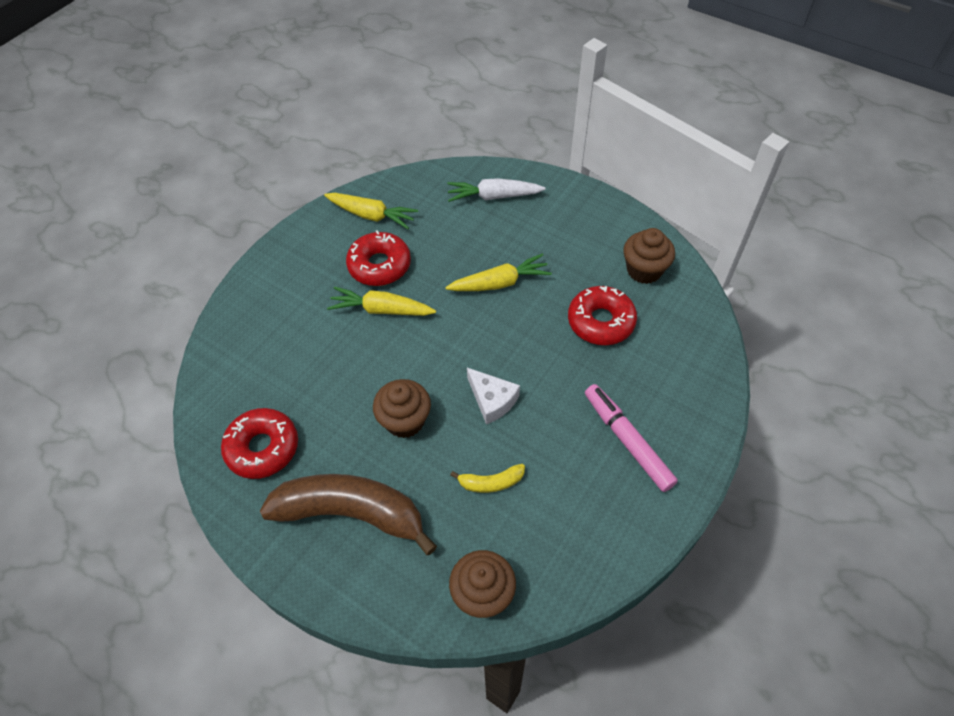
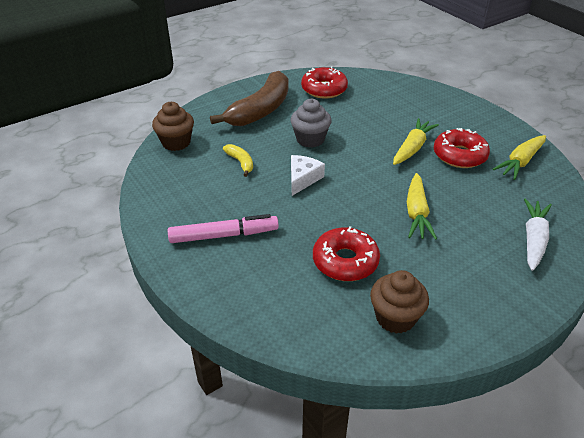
camera: 110 degrees right, 15 degrees down
(405, 420) = (310, 139): brown cupcake -> grey cupcake
(491, 482) = (241, 162): yellow banana -> yellow banana turned 135 degrees clockwise
(492, 400) = (303, 179): white cheese -> white cheese turned 135 degrees clockwise

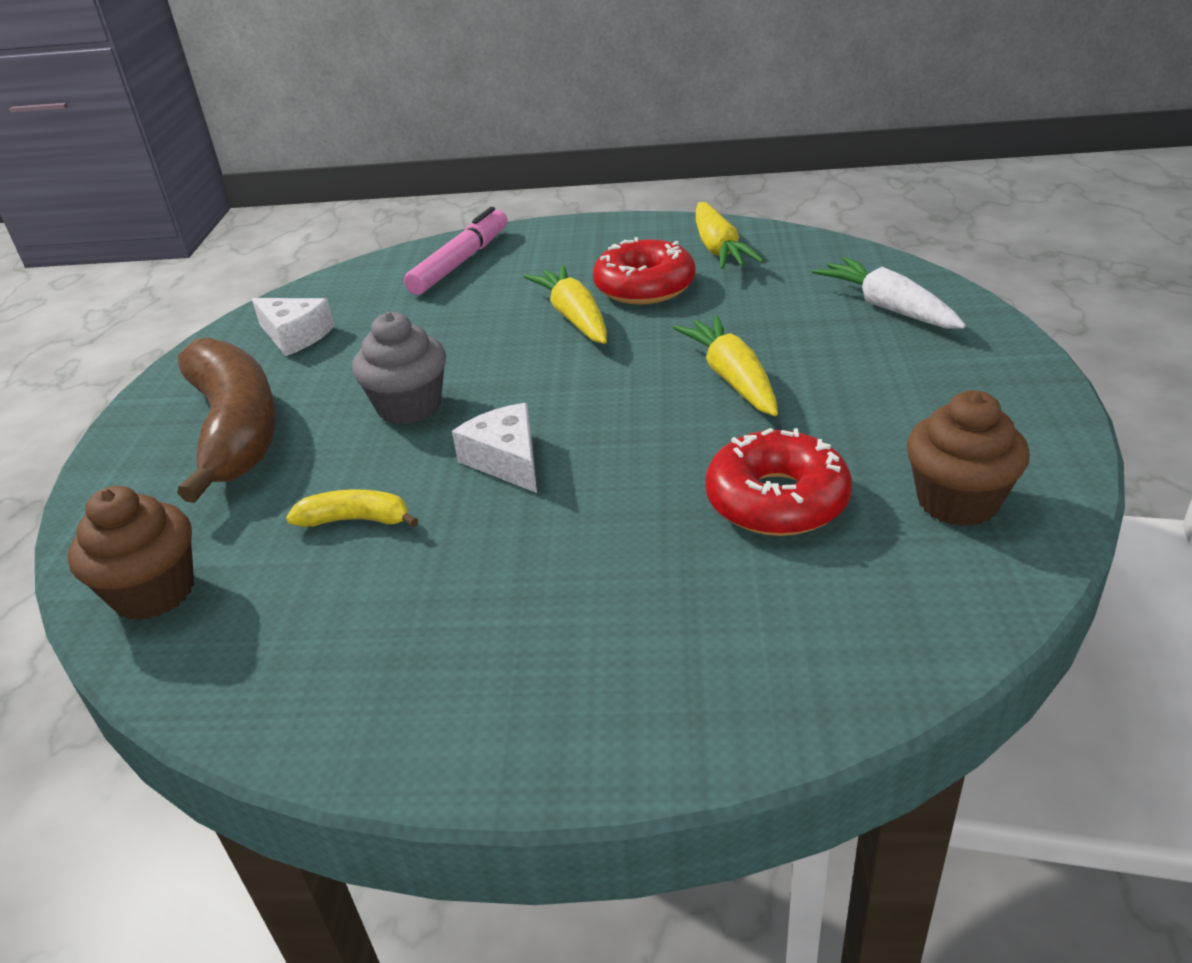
camera: 50 degrees left, 5 degrees down
(224, 235) = (549, 634): pink marker -> pink marker (460, 262)
(324, 89) = (295, 336): red donut -> white cheese
(416, 213) = (732, 378): yellow carrot -> yellow carrot turned 150 degrees counterclockwise

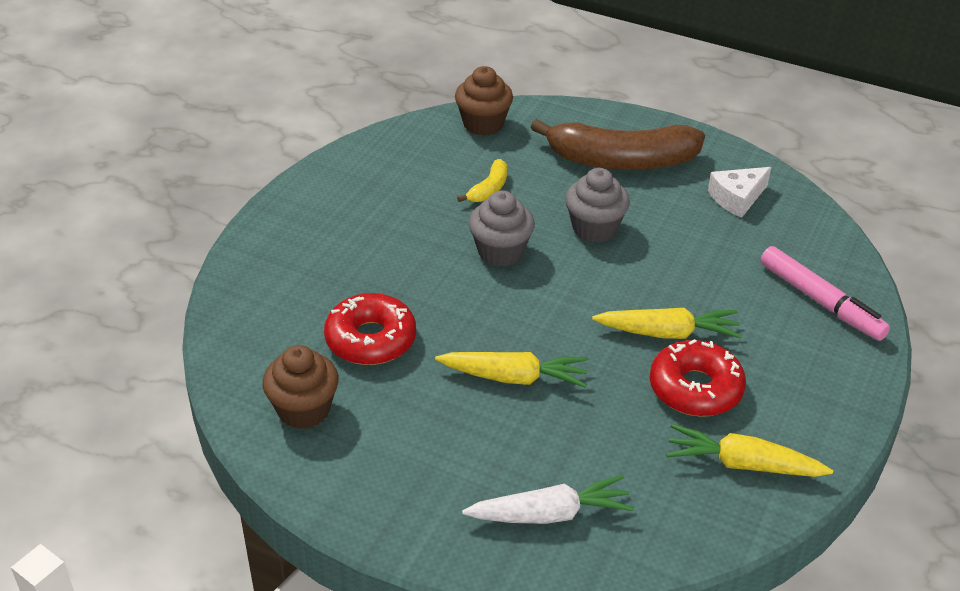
camera: 110 degrees right, 5 degrees up
(506, 460) = (500, 252): white cheese -> grey cupcake

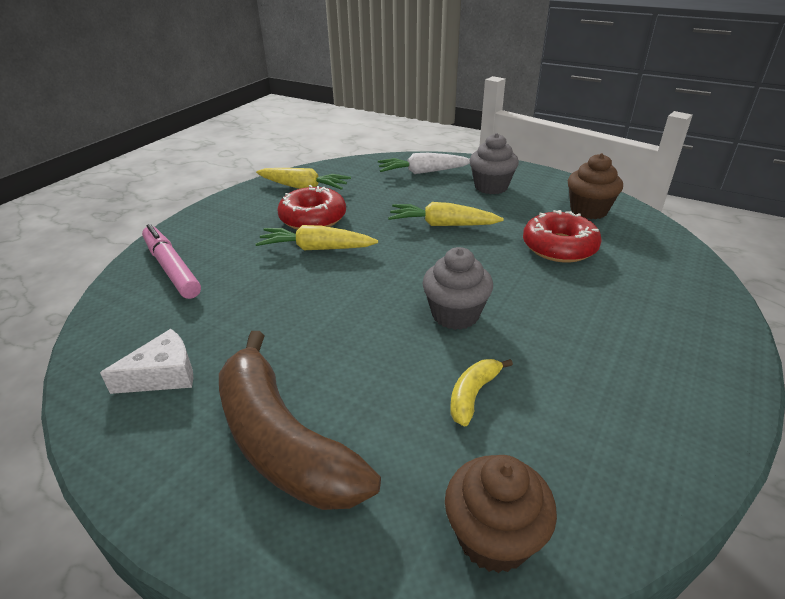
camera: 175 degrees left, 5 degrees down
(594, 228) = (350, 338): grey cupcake -> grey cupcake (491, 187)
(621, 161) = (282, 441): brown banana -> brown banana turned 135 degrees counterclockwise

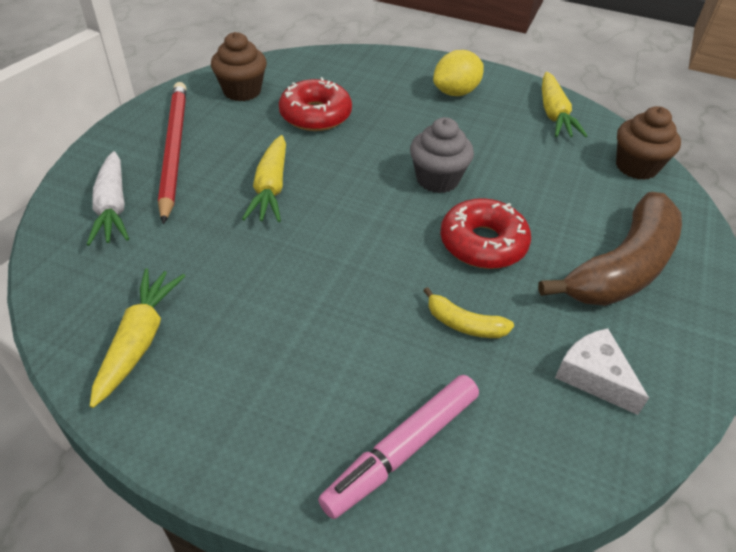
camera: 100 degrees left, 10 degrees up
(313, 218) = (250, 310): red donut -> red donut (483, 243)
(316, 248) = (333, 293): yellow carrot -> yellow carrot (554, 114)
(473, 395) = (530, 171): yellow banana -> yellow banana (464, 324)
(491, 187) = (174, 149): grey cupcake -> red pencil
(651, 352) = (455, 92): none -> yellow lemon

